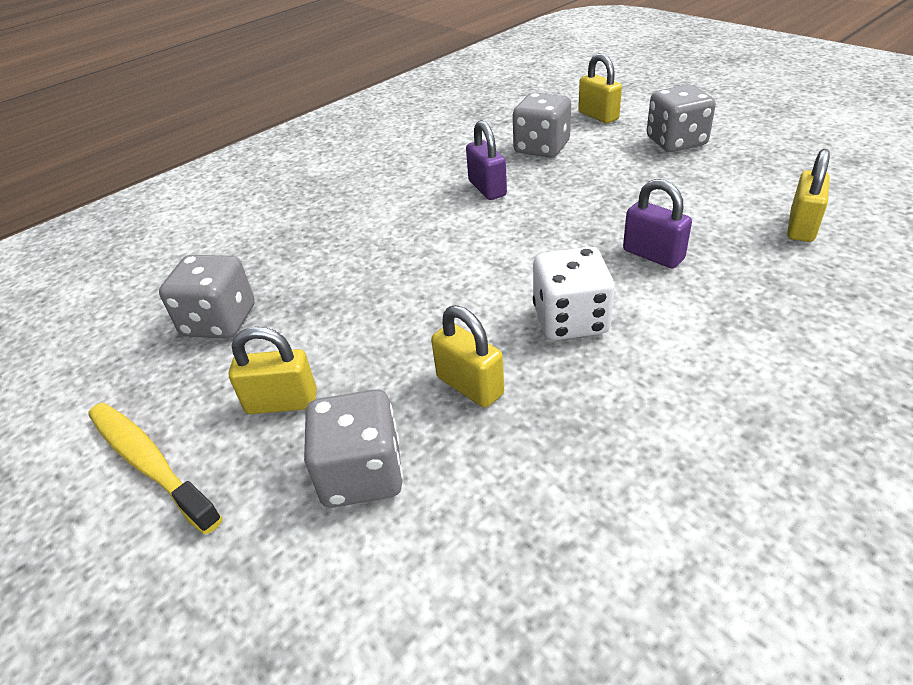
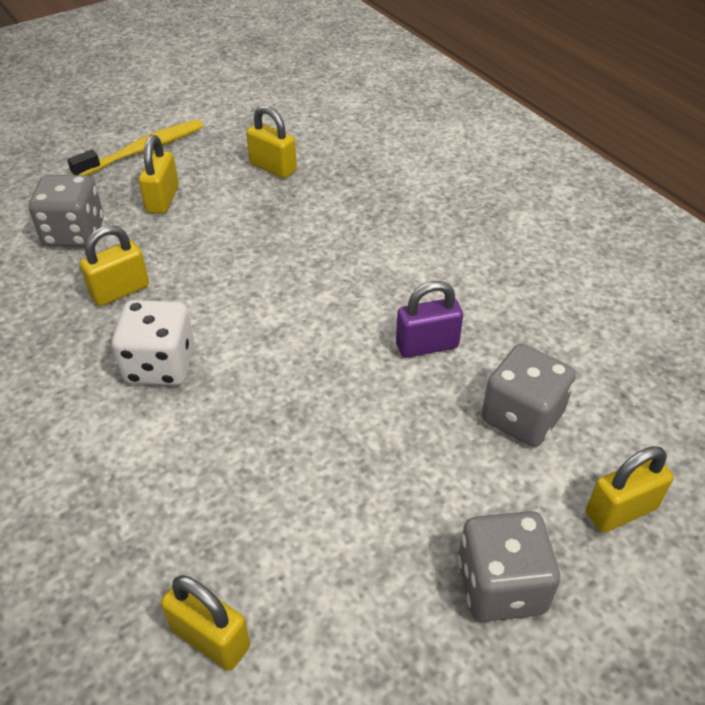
camera: 95 degrees right, 5 degrees up
(219, 321) = (273, 167): grey dice -> yellow padlock
(653, 255) = (227, 458): purple padlock -> none

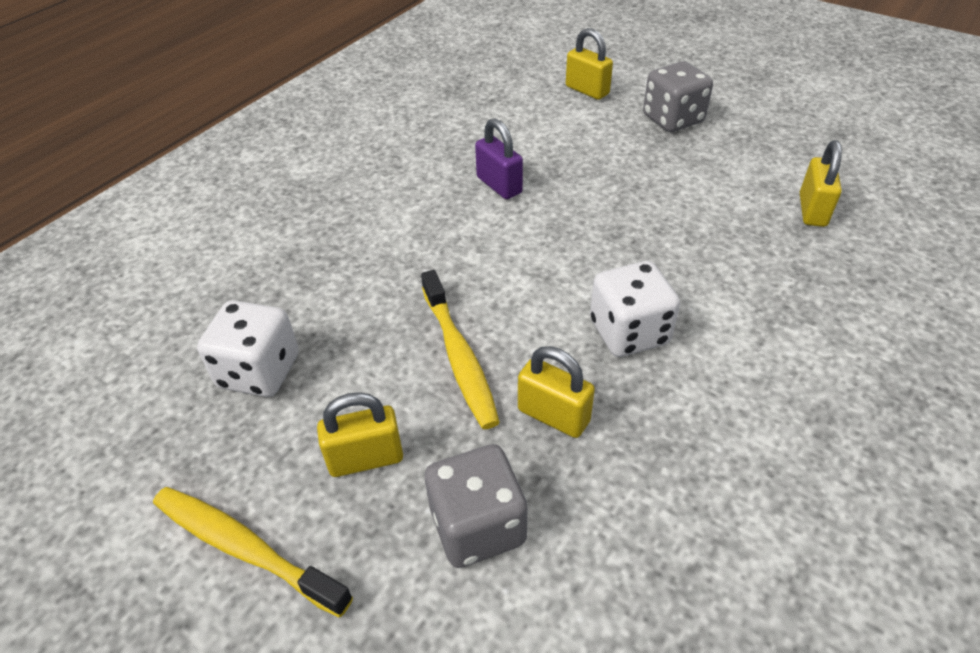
camera: 110 degrees left, 0 degrees up
(213, 259) = (459, 357): none -> yellow toothbrush
(273, 167) = (259, 371): yellow padlock -> white dice
(522, 417) = (540, 132): grey dice -> none

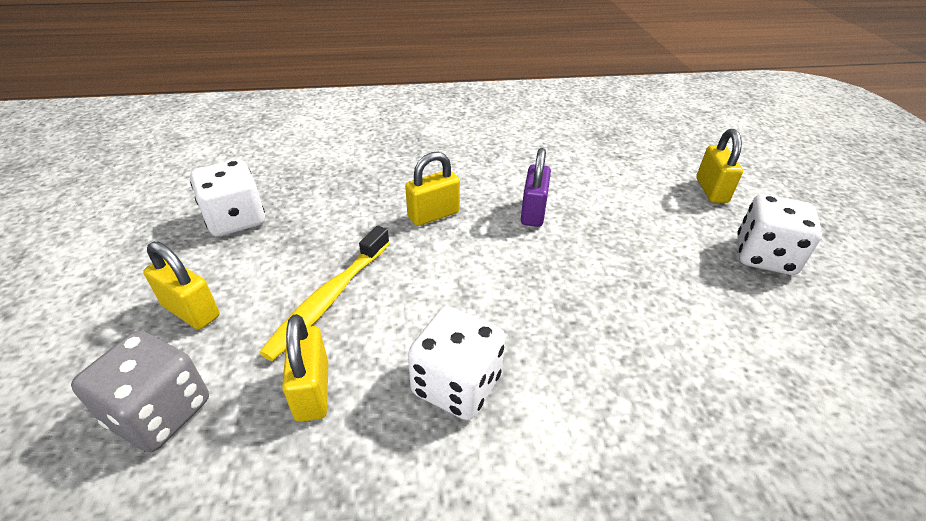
camera: 45 degrees right, 5 degrees down
(245, 548) = (79, 303): yellow toothbrush -> none
(673, 119) = (764, 256): grey dice -> white dice
(812, 210) = (809, 437): yellow padlock -> yellow padlock (433, 215)

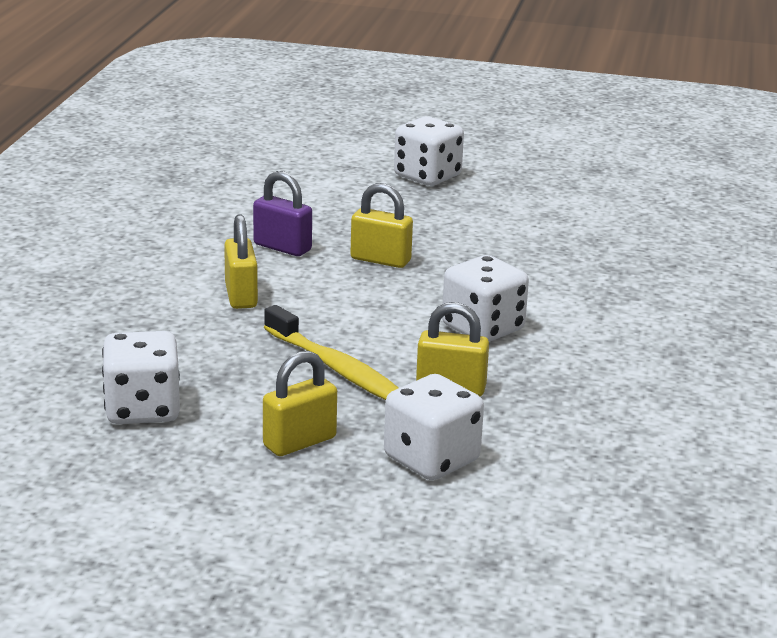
camera: 70 degrees left, 15 degrees down
(160, 412) = (431, 459): grey dice -> white dice
(711, 190) = (321, 163): yellow padlock -> yellow padlock (380, 260)

